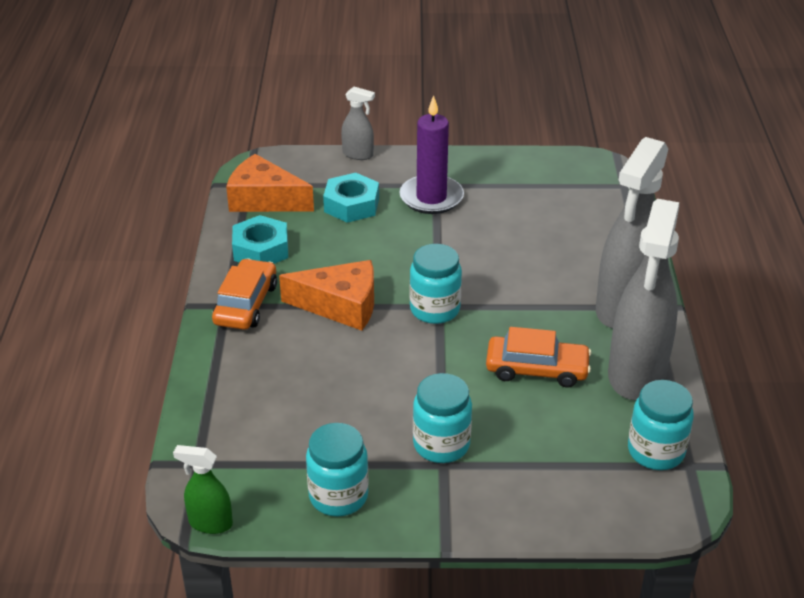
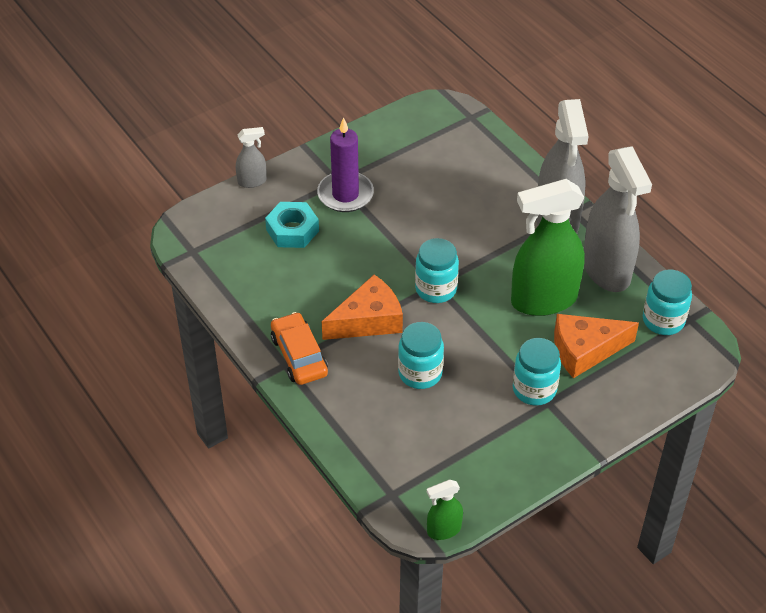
camera: 35 degrees left, 10 degrees up
(261, 249) = (263, 304): turquoise nut -> none
(264, 199) = (220, 259): orange cheese -> orange cheese (585, 350)
(338, 496) = (505, 463): turquoise jar -> turquoise jar (420, 373)
(537, 369) = (543, 300): orange car -> green spray bottle

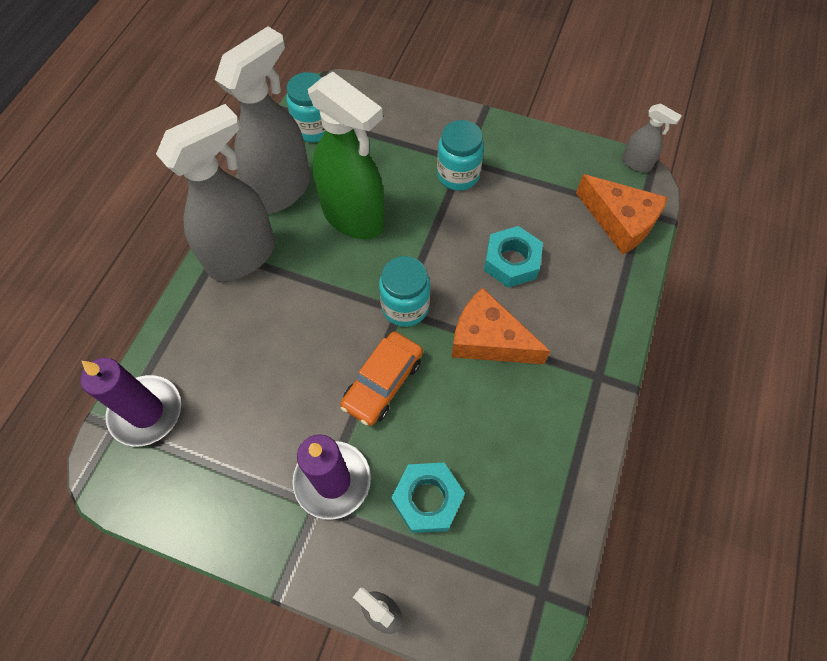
camera: 125 degrees left, 15 degrees up
(299, 355) = (578, 371): orange car -> orange car (383, 382)
(420, 373) = (511, 261): turquoise jar -> turquoise nut
(443, 530) = (636, 163): green spray bottle -> grey spray bottle
(468, 133) = (146, 412): none -> purple candle
(585, 350) = (388, 162): orange cheese -> orange cheese (620, 221)

